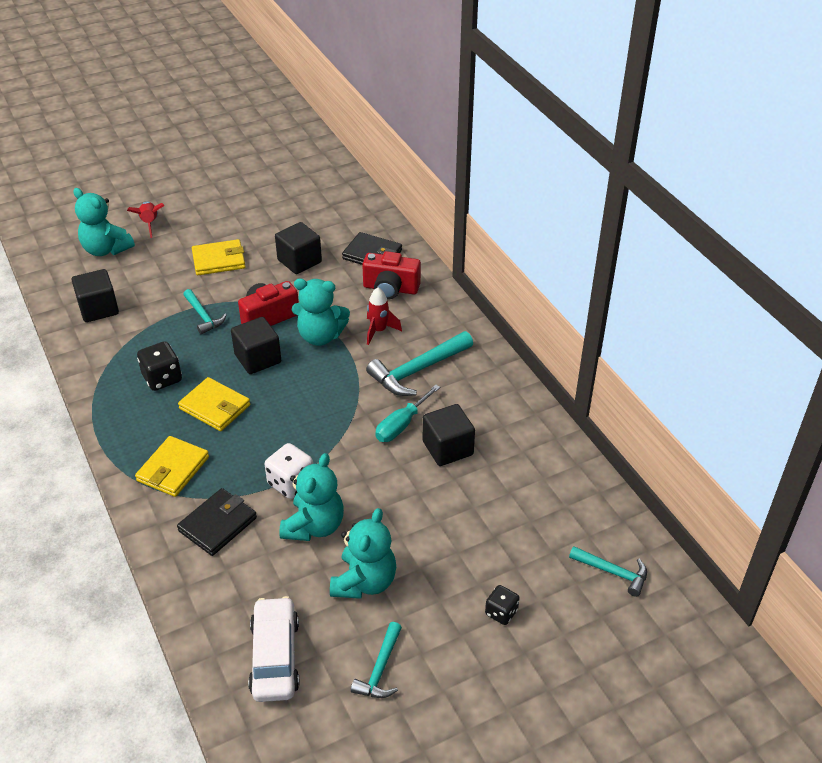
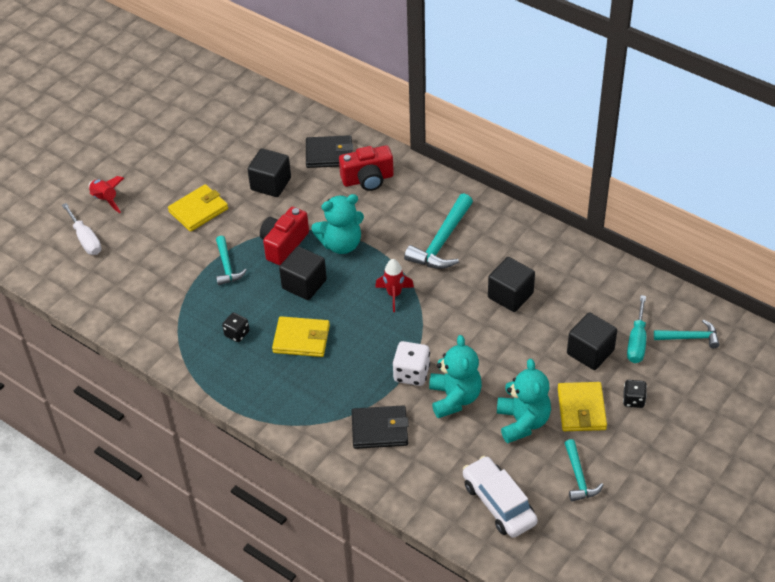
camera: 25 degrees left, 5 degrees up
(98, 309) = (127, 296): black cube -> black cube (590, 352)
(106, 249) = (85, 239): turquoise teddy bear -> white screwdriver
(162, 378) = (237, 333): black dice -> black dice, size x0.64
(173, 469) = (309, 403): yellow wallet -> yellow wallet (581, 409)
(203, 316) = (227, 266): turquoise hammer -> turquoise hammer turned 45 degrees clockwise
(217, 524) = (379, 429): black wallet -> black wallet turned 75 degrees clockwise
(379, 331) = (386, 220): red rocket -> red rocket (394, 295)
(401, 425) = (462, 291): turquoise screwdriver -> turquoise screwdriver (637, 341)

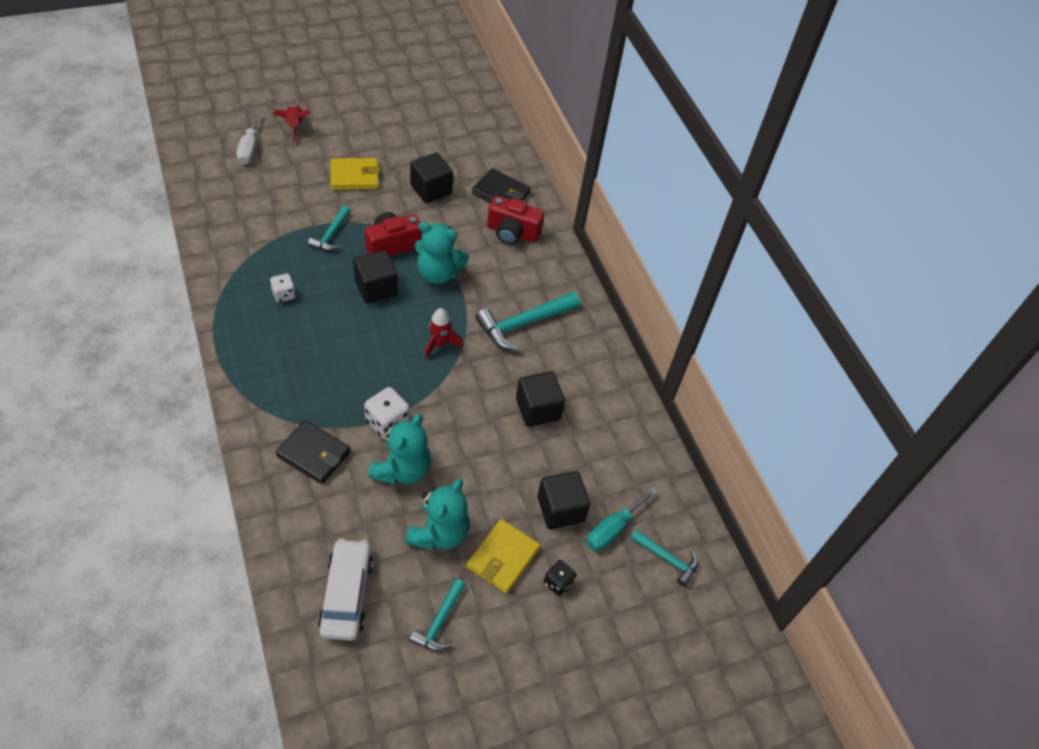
camera: 25 degrees right, 5 degrees up
(237, 333) = (284, 294): black dice -> white dice
(301, 339) = (328, 332): yellow wallet -> none

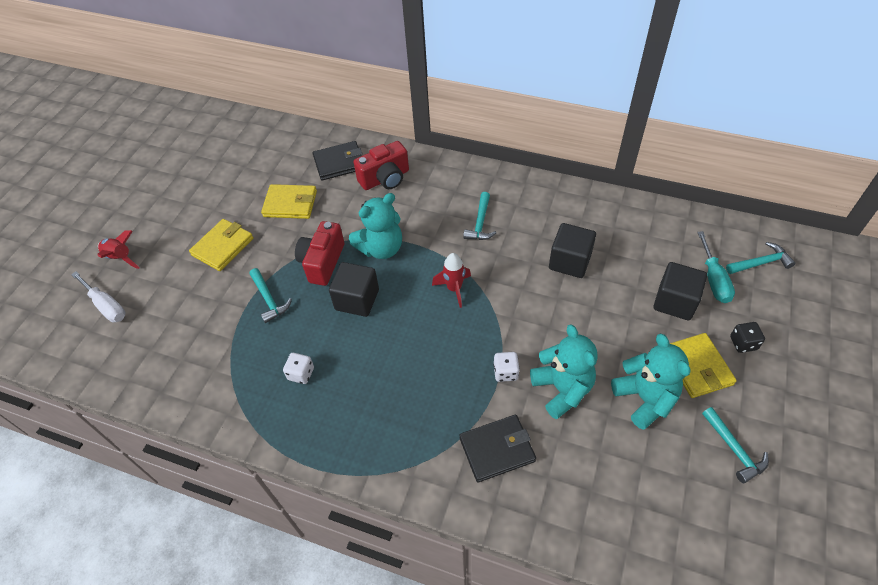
camera: 40 degrees left, 0 degrees up
(346, 594) = (665, 508): white car -> none
(387, 422) = (505, 372): white dice -> white dice, size x0.64
(431, 189) = (290, 204): black cube -> yellow wallet
(524, 324) = (480, 223): turquoise hammer -> turquoise hammer, size x0.60

